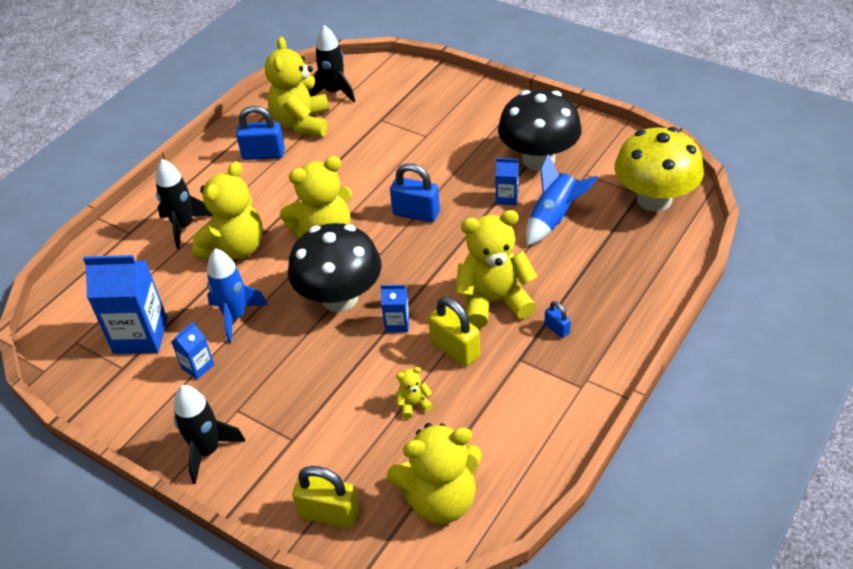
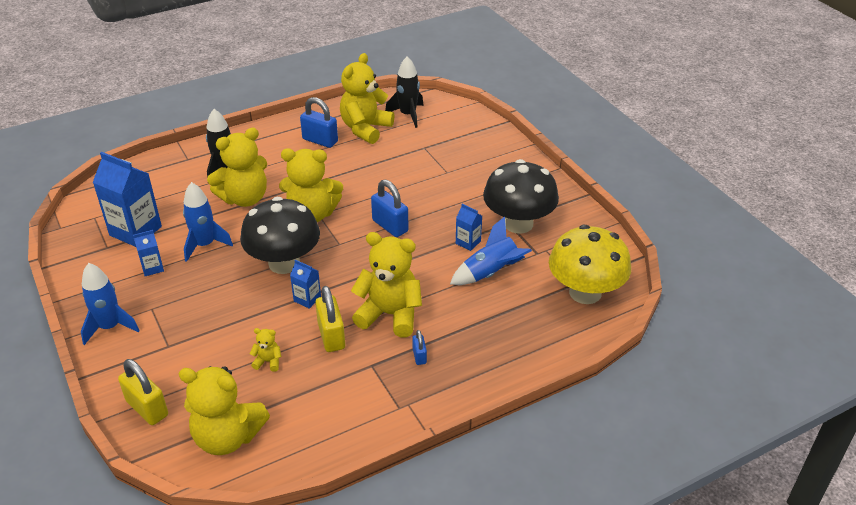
camera: 25 degrees right, 5 degrees down
(207, 451) = (110, 327): black rocket -> blue rocket

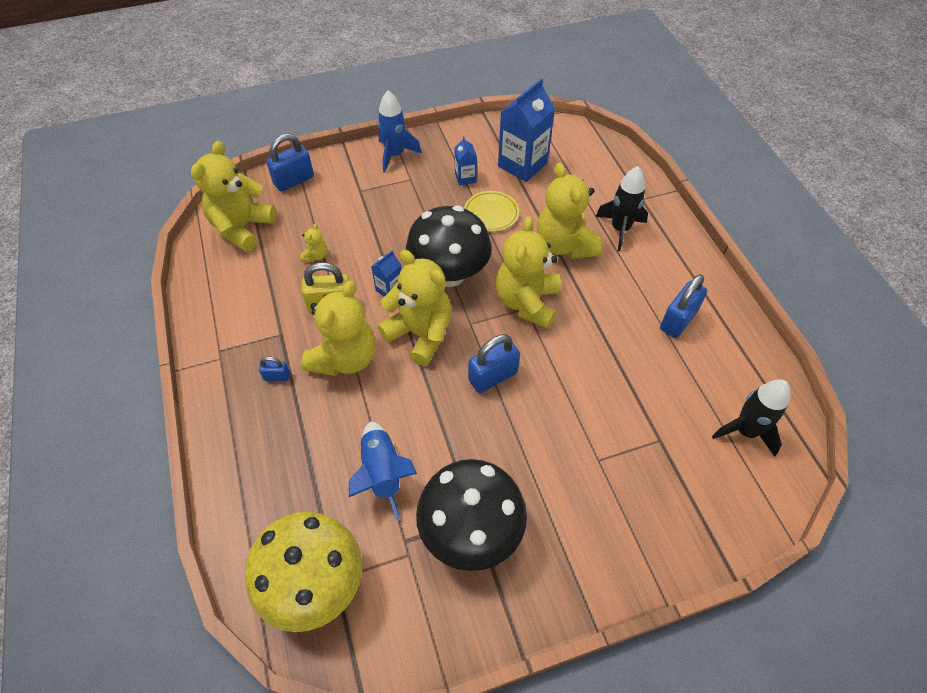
camera: 100 degrees right, 15 degrees up
(147, 408) = (294, 180): yellow padlock -> blue padlock
(205, 245) = (491, 213): blue rocket -> yellow plate
(365, 129) = (707, 373): yellow teddy bear -> yellow teddy bear (420, 334)
(468, 242) = (445, 458): blue carton -> none

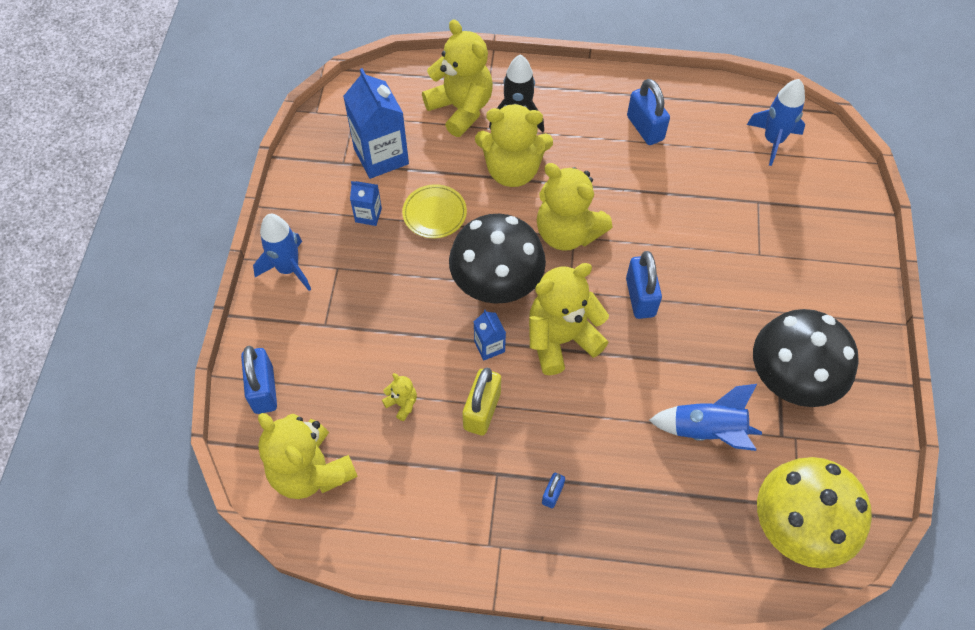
camera: 65 degrees left, 5 degrees up
(344, 358) = (559, 420): yellow teddy bear -> yellow teddy bear (461, 108)
(745, 431) = (773, 140): black rocket -> blue rocket

